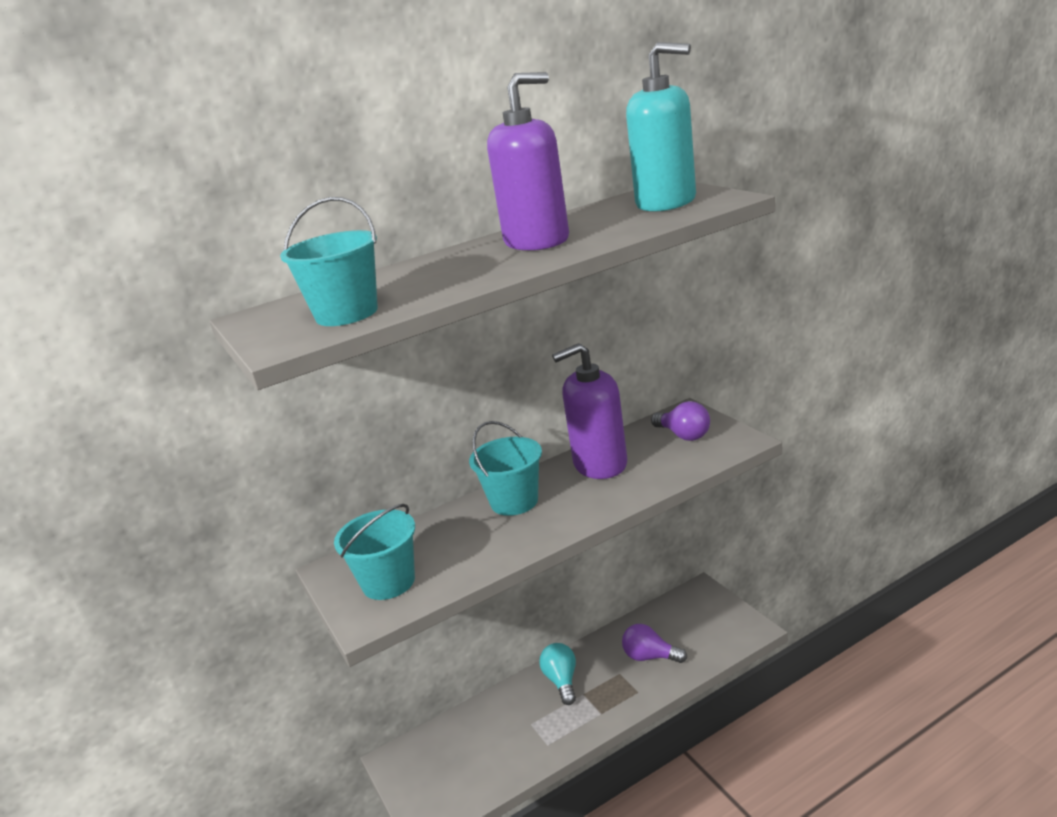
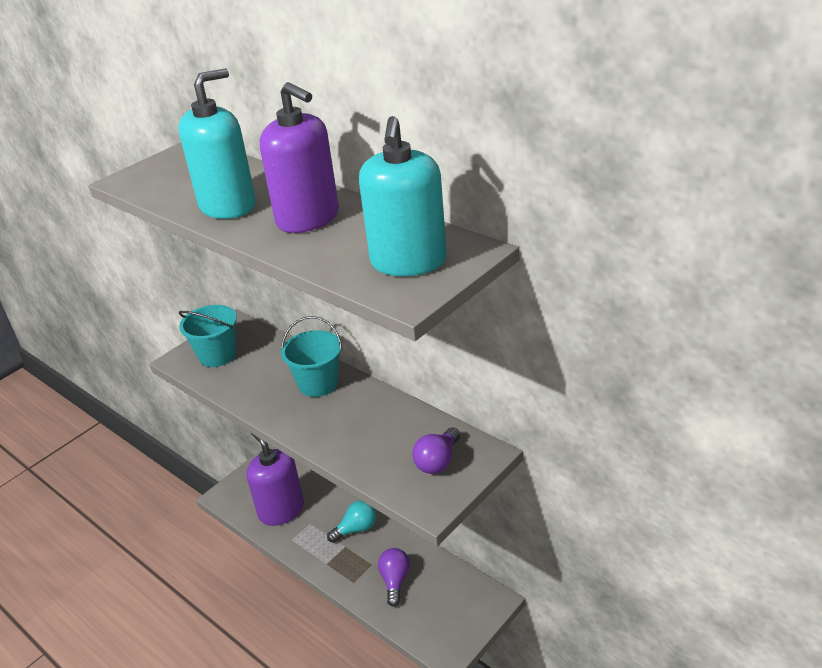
camera: 70 degrees right, 10 degrees up
(346, 314) = (170, 185): turquoise bucket -> none
(457, 277) = (228, 206): none -> turquoise soap dispenser
(600, 464) = (379, 417): purple soap dispenser -> purple soap dispenser (281, 510)

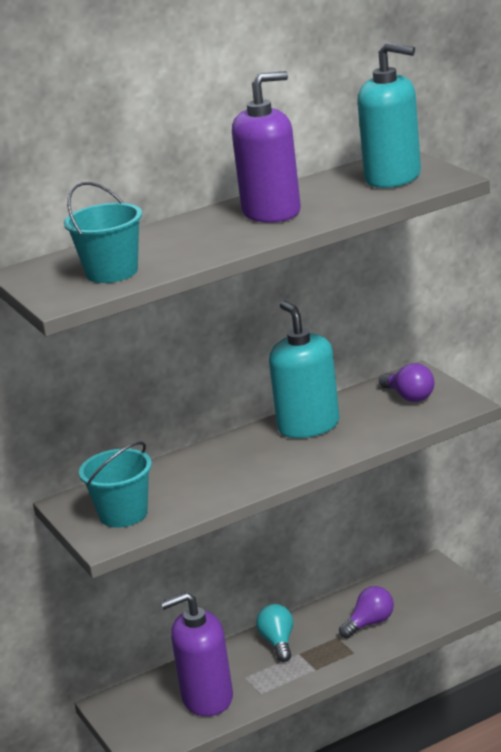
camera: 70 degrees left, 10 degrees down
(228, 206) = (201, 245): turquoise soap dispenser -> turquoise soap dispenser (308, 426)
(318, 384) = (239, 451): turquoise bucket -> turquoise bucket (112, 272)
(395, 581) = (370, 623): purple light bulb -> purple light bulb turned 120 degrees clockwise

